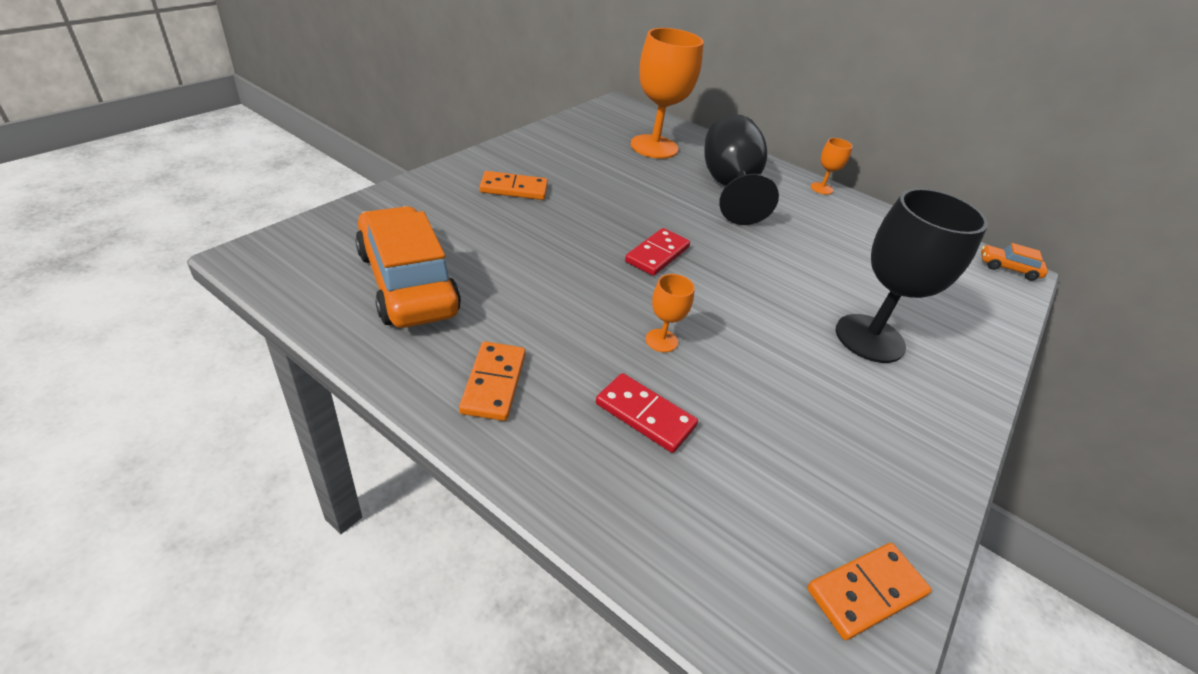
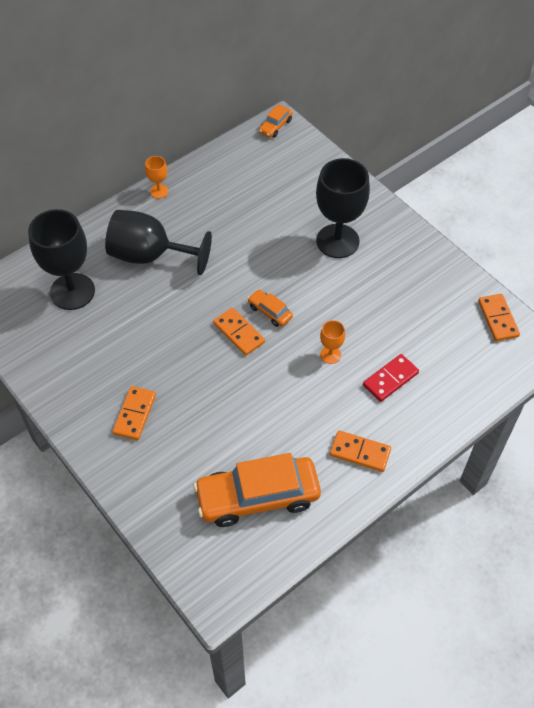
camera: 70 degrees left, 15 degrees up
(654, 147) = (72, 291): orange goblet -> black goblet
(657, 254) = (239, 333): red domino -> orange domino
(704, 278) = (270, 312): none -> orange car

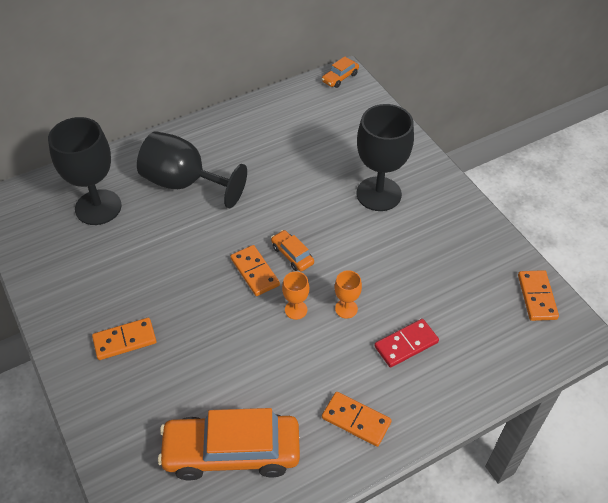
camera: 10 degrees right, 5 degrees down
(134, 414) = (125, 340): orange domino -> orange domino turned 45 degrees clockwise
(159, 191) = (210, 124): orange goblet -> orange goblet (296, 310)

